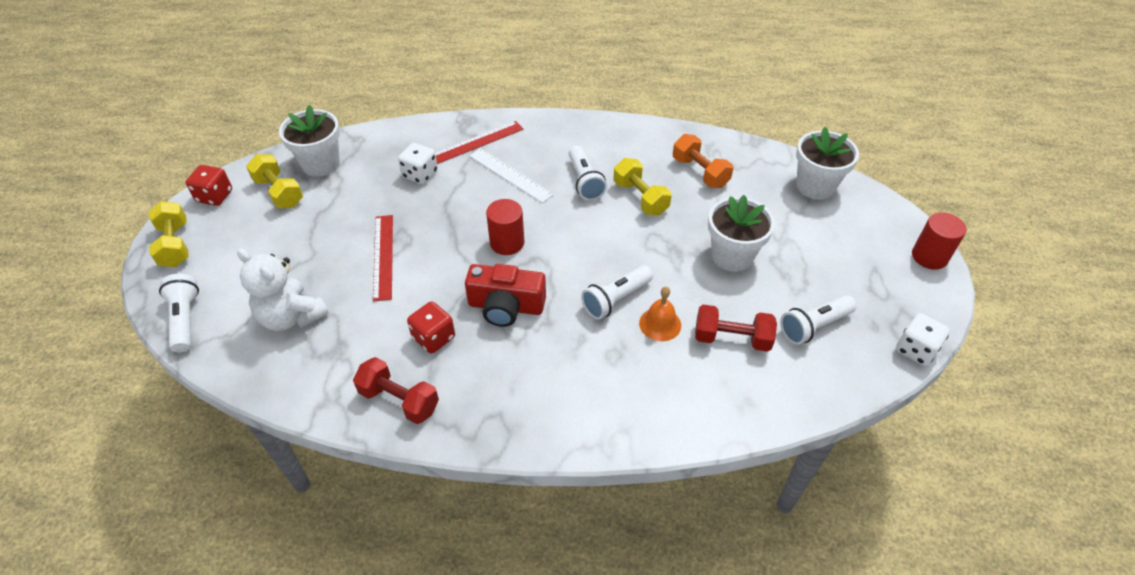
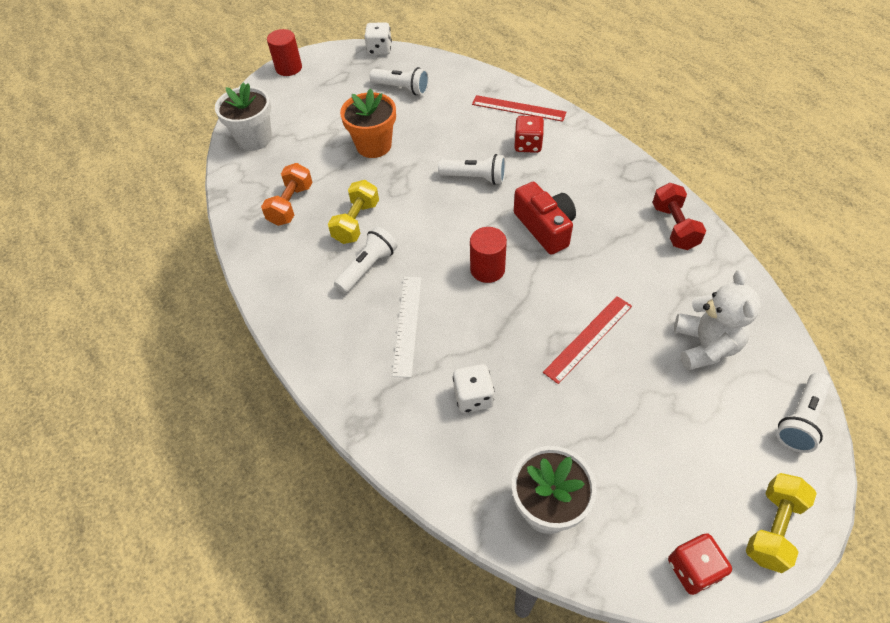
camera: 125 degrees left, 5 degrees up
(279, 192) = (621, 505): yellow dumbbell -> none
(434, 338) = (614, 246): red dice -> red dice (528, 145)
(477, 142) = (385, 387): red ruler -> red ruler (518, 108)
(660, 324) = (472, 148): orange bell -> none
(731, 338) = (449, 114): red dumbbell -> none
(732, 256) = (374, 145): white flower pot -> orange flower pot

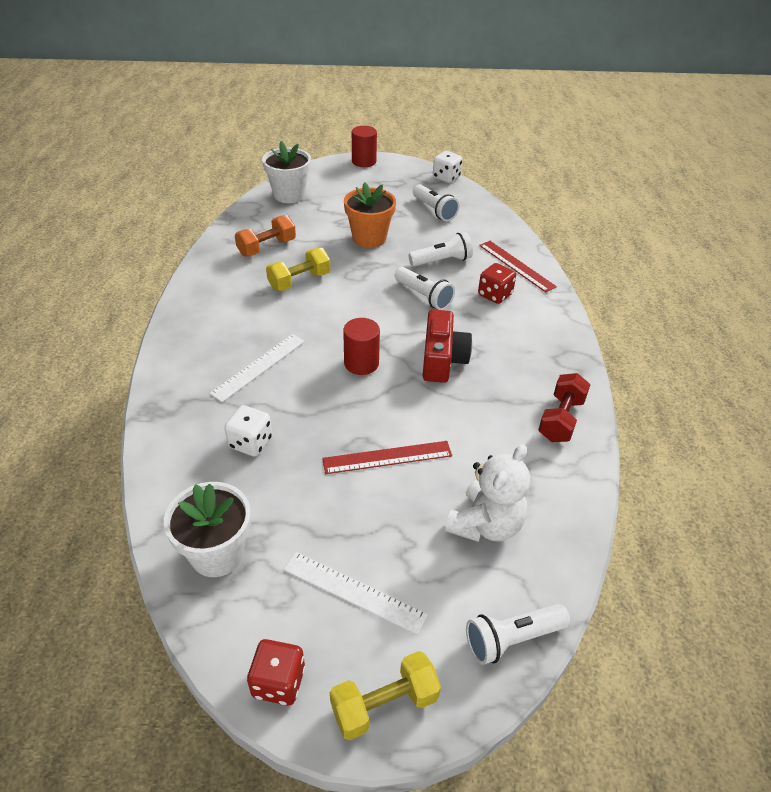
camera: 30 degrees right, 10 degrees down
(368, 267) = (274, 314): white flashlight -> white flashlight (442, 261)
(673, 462) = (354, 592): none -> white ruler

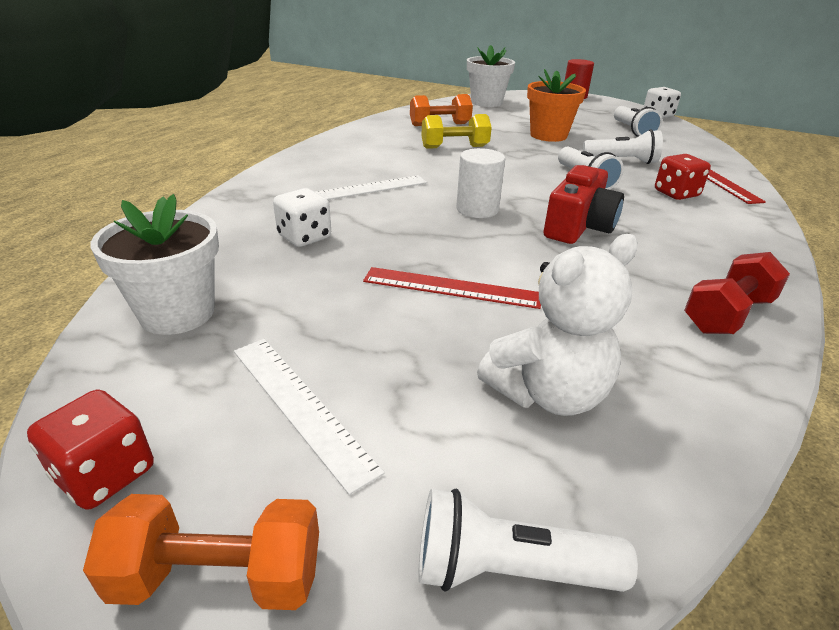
camera: 25 degrees right, 10 degrees down
(361, 363) = (477, 209): red cylinder -> white cylinder
(384, 704) = (219, 576): yellow dumbbell -> orange dumbbell

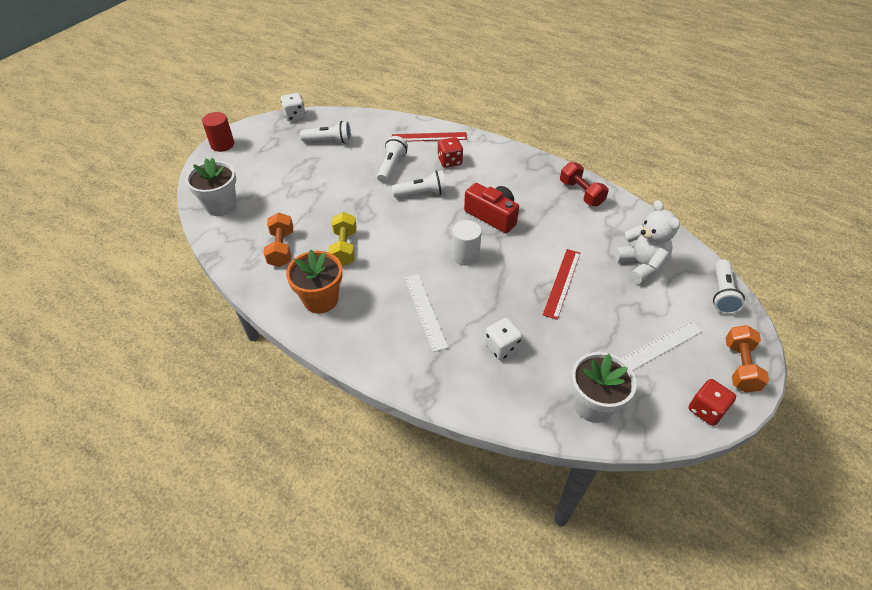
camera: 80 degrees left, 15 degrees up
(548, 135) = (328, 188): orange flower pot -> orange flower pot (321, 299)

